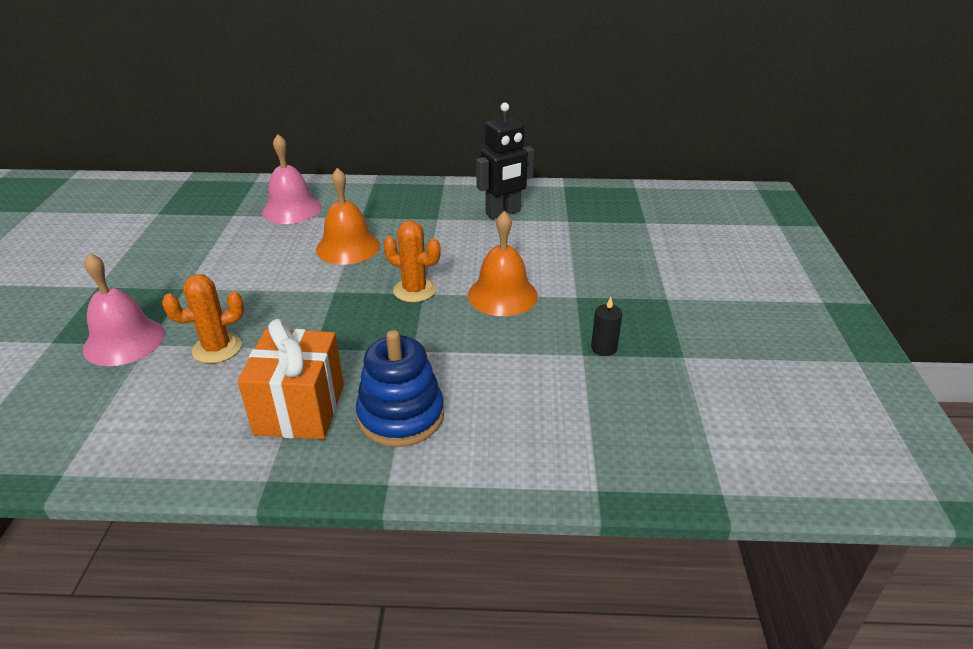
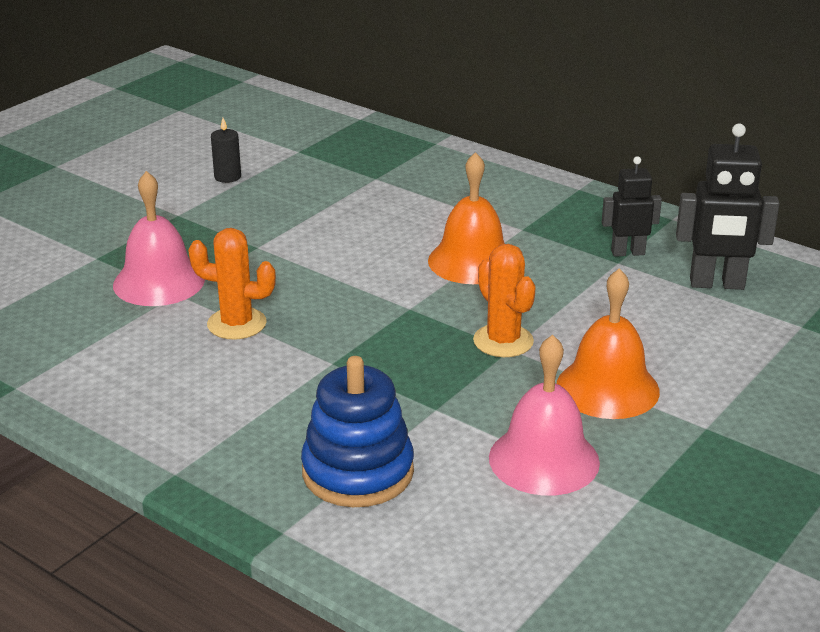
camera: 35 degrees right, 5 degrees down
(291, 209) = (447, 192): pink bell -> pink bell (544, 459)
(300, 409) = (263, 420): orange gift -> none
(437, 211) = (627, 252): none -> black robot
(604, 348) = (675, 503): black candle -> black candle (227, 177)

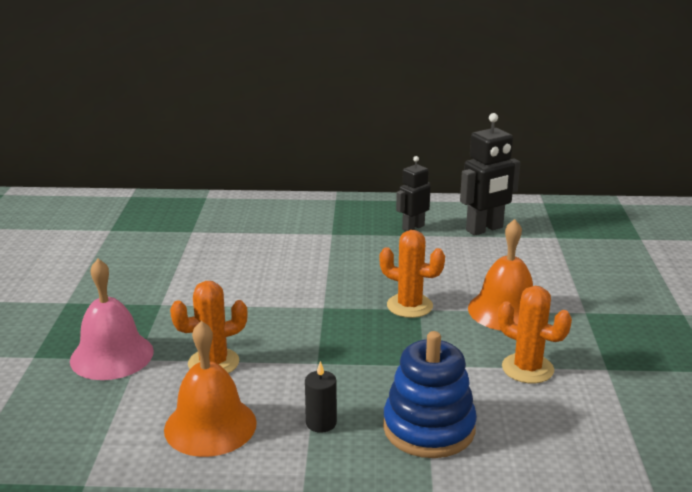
camera: 35 degrees left, 5 degrees down
(227, 177) = (75, 263): black candle -> black candle (321, 423)
(472, 261) = (326, 263): orange bell -> orange bell (210, 426)
(544, 459) = (527, 368): pink bell -> orange cactus

